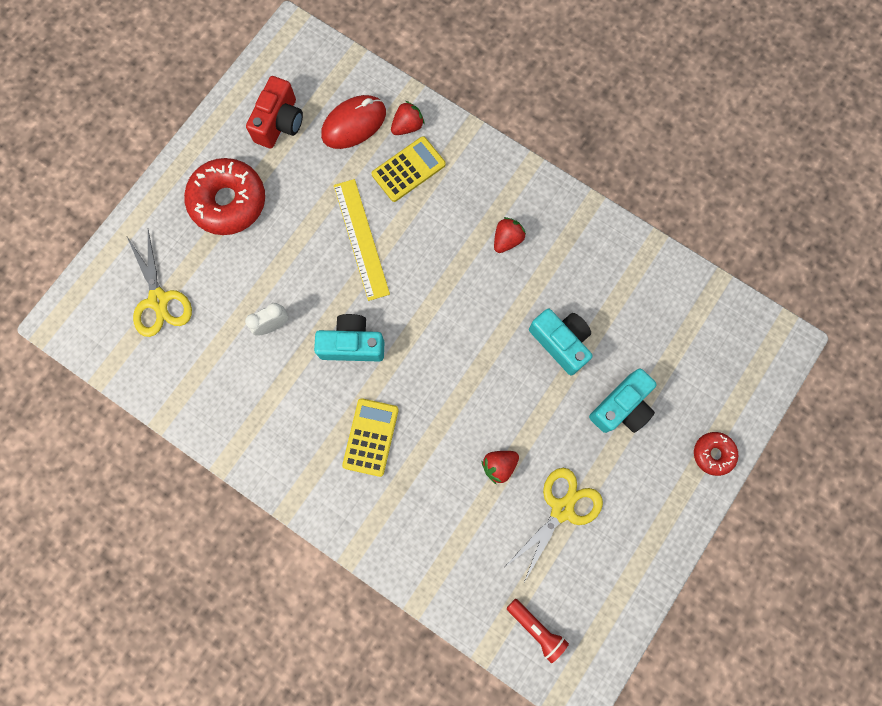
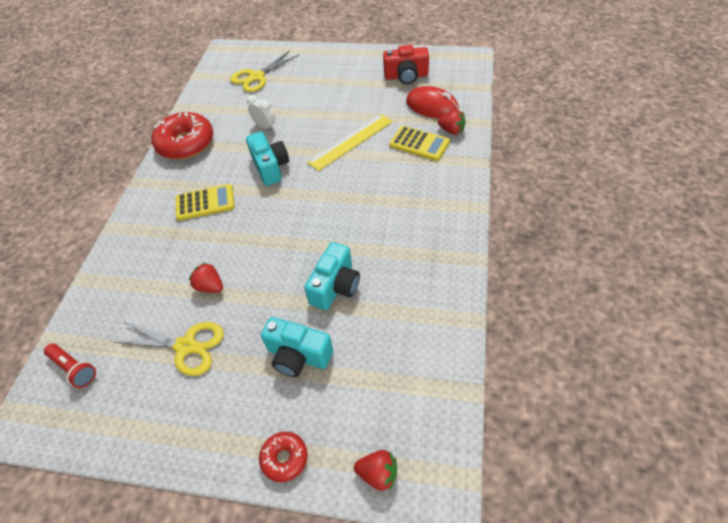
camera: 70 degrees right, 25 degrees down
(228, 201) = (337, 77): red donut -> red donut (186, 143)
(507, 240) = (403, 217): red strawberry -> red strawberry (378, 473)
(536, 629) = (74, 368): red flashlight -> red flashlight turned 75 degrees counterclockwise

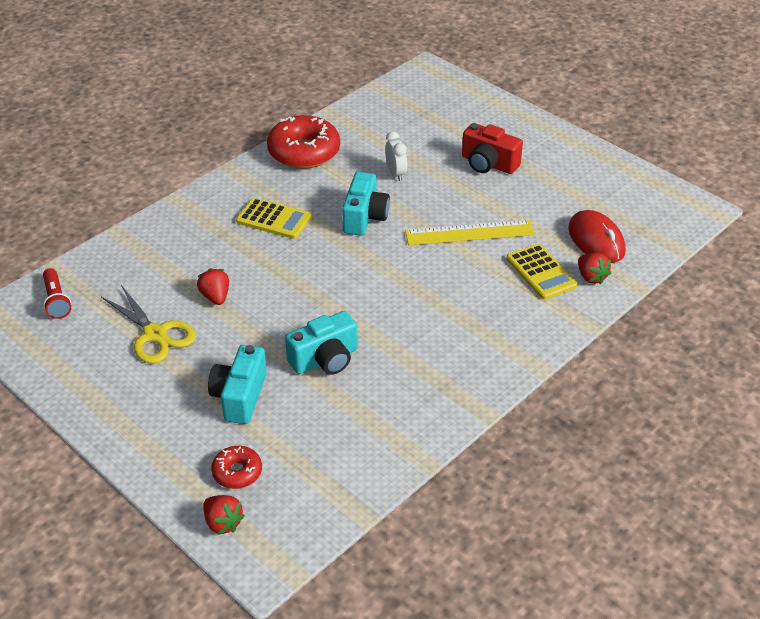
camera: 30 degrees right, 10 degrees down
(256, 77) = (434, 116): yellow scissors -> none
(284, 458) = (160, 465): red donut -> red donut (237, 472)
(298, 356) = (240, 396): turquoise camera -> turquoise camera turned 45 degrees clockwise
(406, 76) = (600, 193): red camera -> red camera (488, 164)

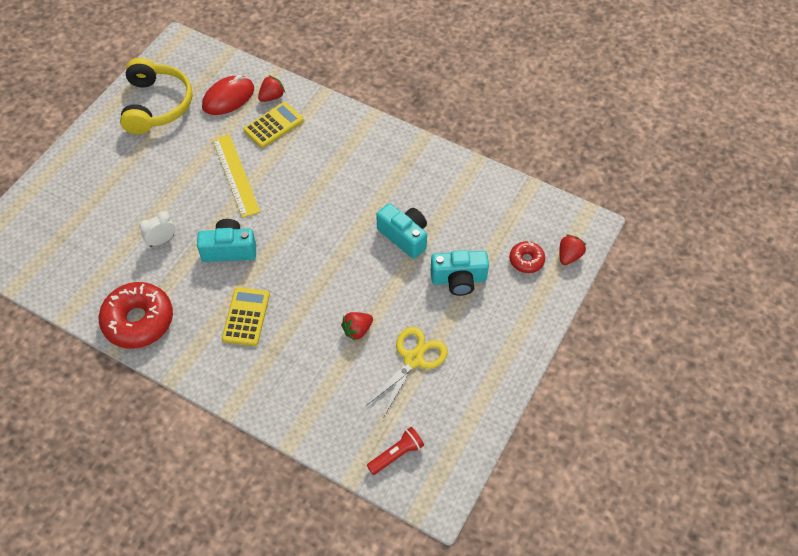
camera: 105 degrees left, 15 degrees up
(488, 164) = (137, 177): red camera -> none
(595, 185) = (157, 105): none -> yellow headphones

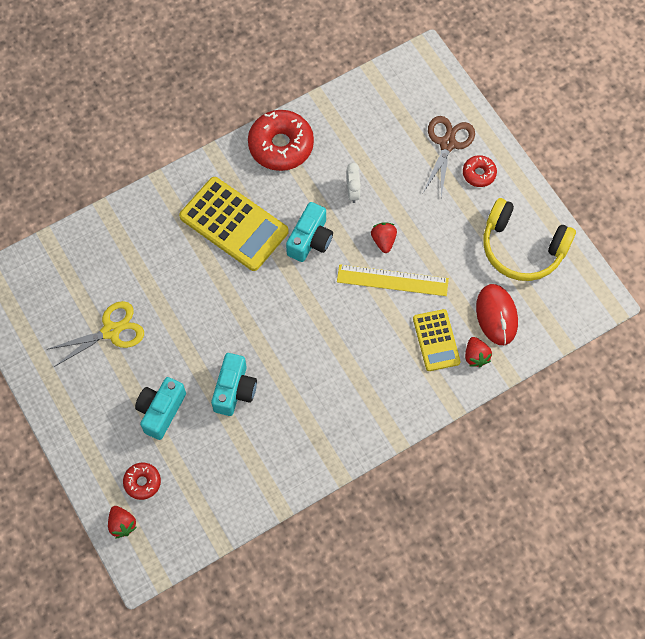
camera: 120 degrees right, 10 degrees up
(74, 193) = (447, 144): none -> brown scissors
(96, 159) = (479, 174): none -> red donut
(246, 317) = (234, 224): yellow calculator -> yellow calculator, size x1.71
(357, 330) = (166, 302): red strawberry -> red strawberry (383, 241)
(396, 454) = (42, 275): red flashlight -> none
(404, 236) = (234, 390): turquoise camera -> turquoise camera turned 60 degrees counterclockwise
(413, 359) = (111, 331): yellow scissors -> yellow scissors turned 90 degrees counterclockwise

